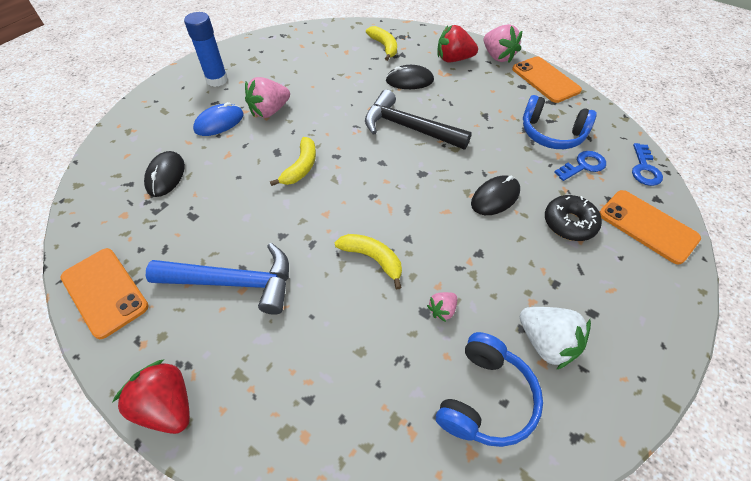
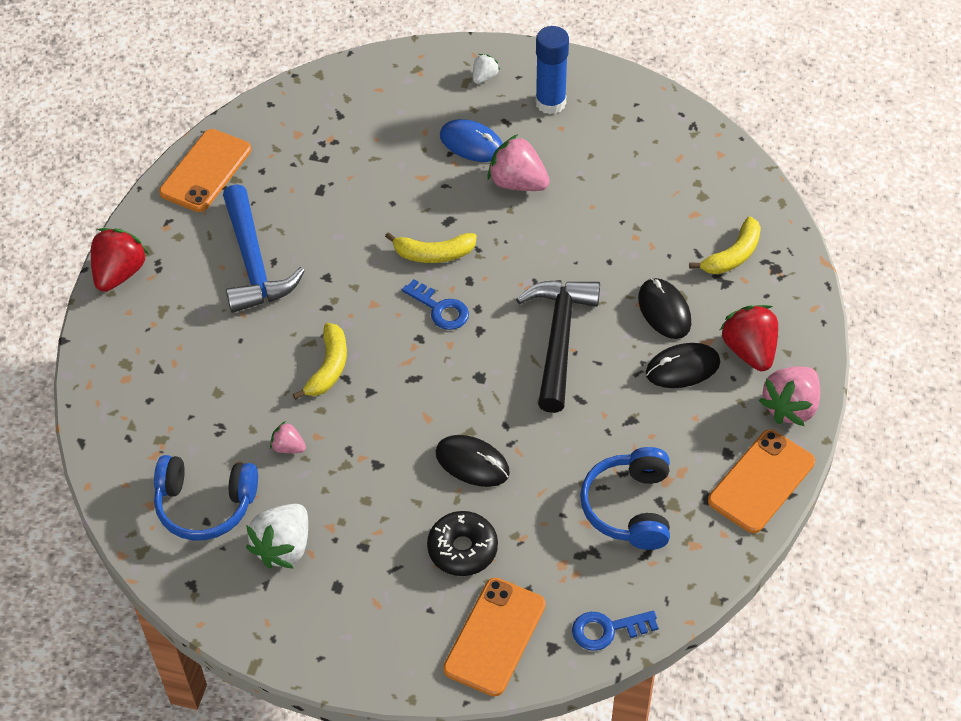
camera: 70 degrees right, 0 degrees up
(165, 175) = (364, 139): black mouse -> black mouse (682, 368)
(168, 101) = (484, 77): none -> white strawberry
(583, 166) = (578, 554): blue key -> blue key (440, 309)

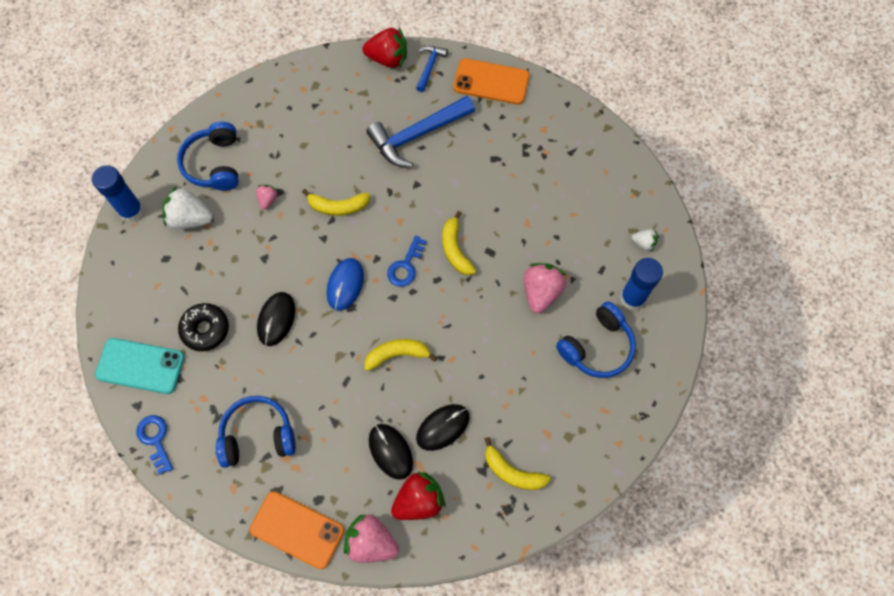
camera: 75 degrees right, 15 degrees up
(154, 230) = (429, 67): none -> blue hammer
(243, 623) = (131, 211): none -> blue glue stick
(472, 143) = (571, 250): blue mouse -> blue mouse (345, 285)
(494, 637) = (140, 366): orange phone -> turquoise phone
(559, 339) = (397, 355): black hammer -> yellow banana
(601, 147) = (597, 347): none -> blue headphones

